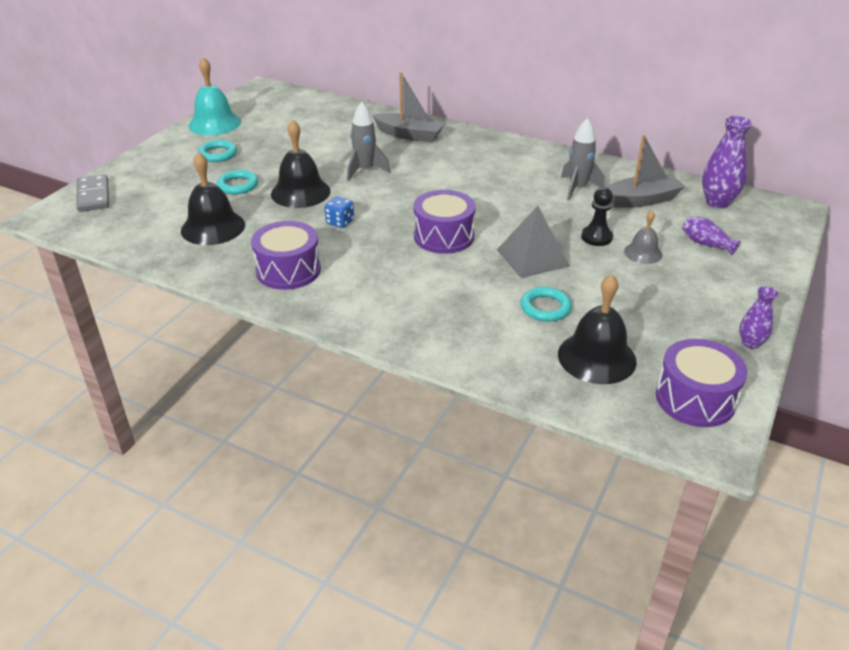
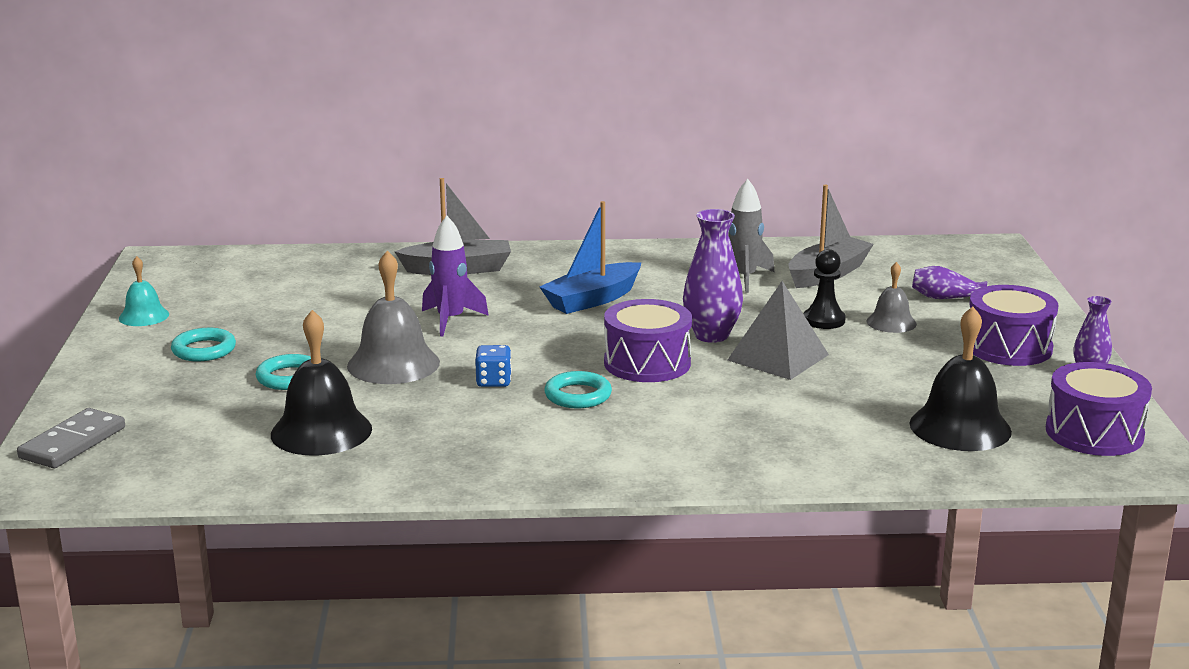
camera: 30 degrees left, 15 degrees down
(93, 196) = (72, 443): grey domino -> grey domino turned 75 degrees clockwise
(214, 123) = (144, 316): turquoise bell -> turquoise bell, size x0.57
(288, 270) = (495, 447): purple drum -> purple drum (1008, 347)
(300, 192) = (393, 364): black bell -> grey bell
(365, 170) = (451, 320): grey rocket -> purple rocket
(463, 178) = (592, 299): none -> blue boat
(545, 308) = (852, 399): turquoise ring -> turquoise ring (578, 395)
(717, 202) = (910, 257): purple vase -> purple vase (711, 335)

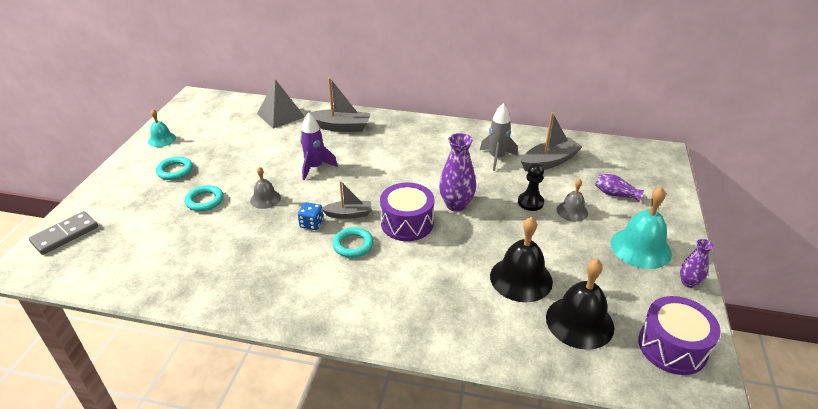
camera: 15 degrees right, 15 degrees up
(321, 431) = (195, 250): black bell -> black bell (521, 278)
(393, 364) = (265, 199): grey bell -> grey bell, size x0.57
(547, 364) = (349, 214): none -> grey boat
(592, 299) = (401, 163): blue boat -> none
(778, 357) = (488, 231): grey pyramid -> grey pyramid (280, 115)
(1008, 347) = (640, 248): purple drum -> turquoise bell

